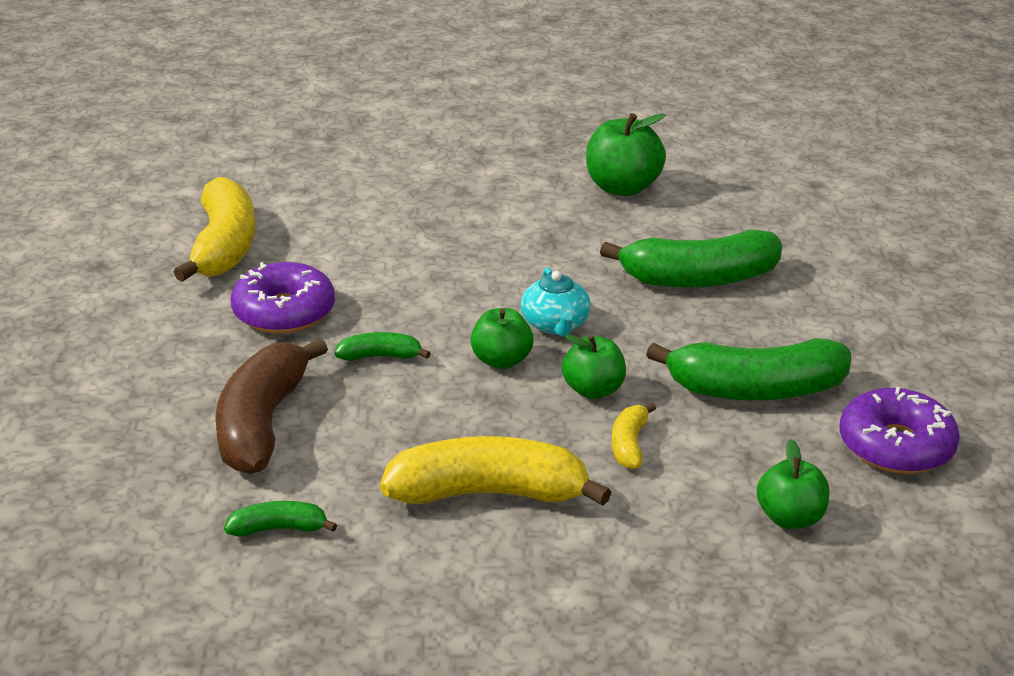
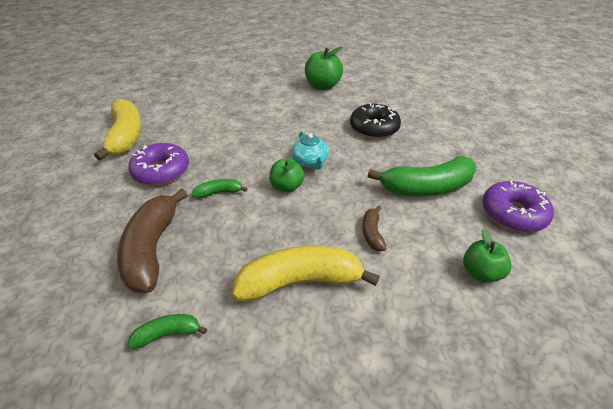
camera: 10 degrees left, 10 degrees up
(593, 390) = (341, 199): green apple -> none
(629, 445) = (372, 233): yellow banana -> brown banana
(699, 278) = (374, 128): green banana -> black donut

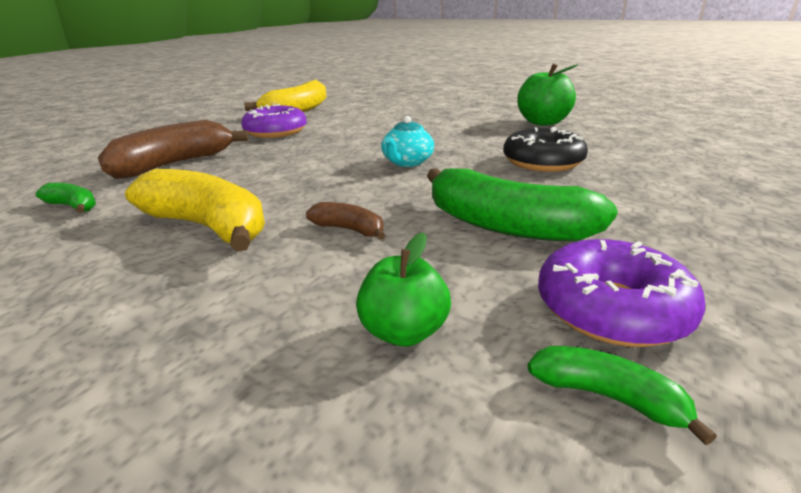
camera: 45 degrees right, 15 degrees down
(219, 193) = (284, 154): green banana -> green banana (607, 397)
(287, 187) = (345, 169): green apple -> none
(372, 233) = (349, 230): brown banana -> brown banana turned 75 degrees clockwise

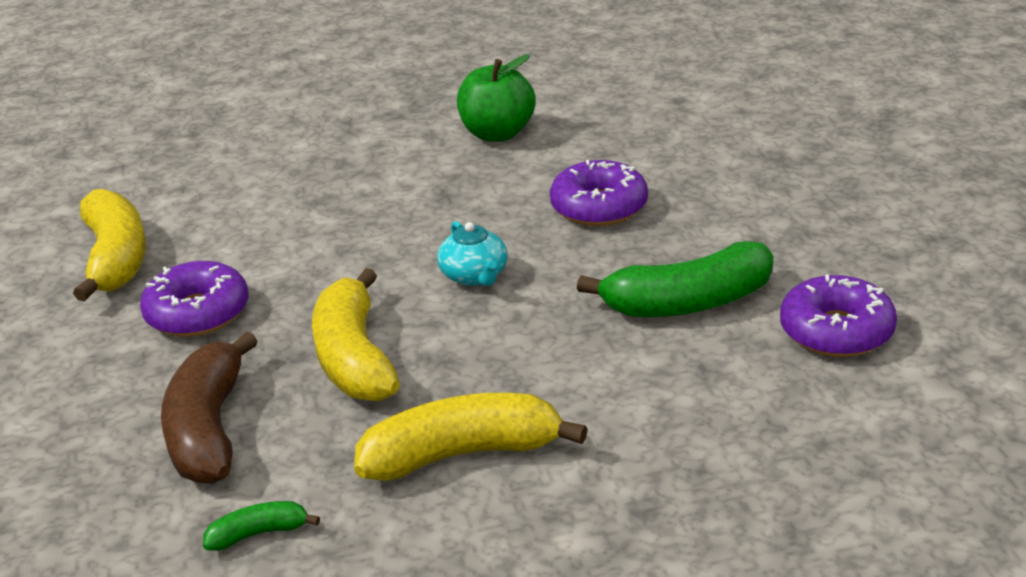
camera: 45 degrees left, 5 degrees up
(280, 167) = (354, 358): none -> yellow banana
(349, 230) = (585, 379): brown banana -> none
(403, 332) = (762, 420): green apple -> none
(542, 162) = (599, 207): black donut -> purple donut
(607, 397) = (894, 382): green banana -> none

